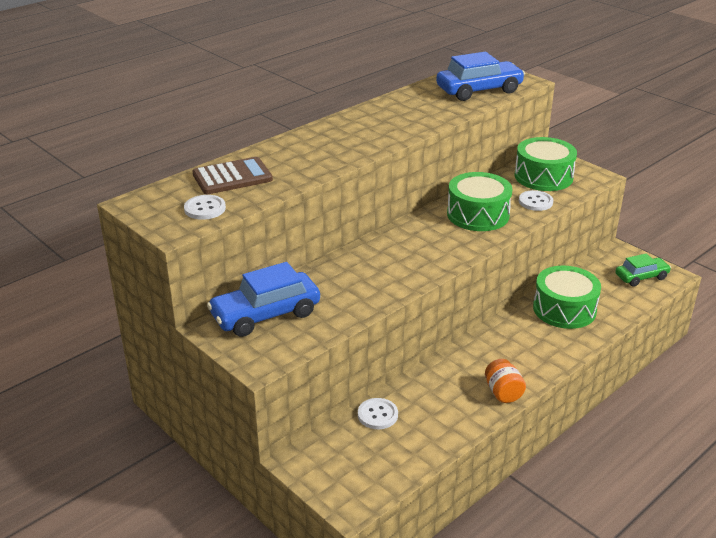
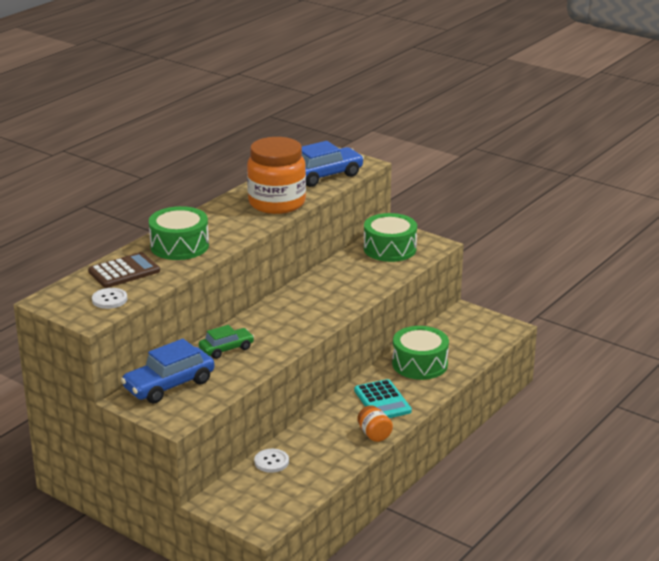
camera: 10 degrees left, 5 degrees down
(421, 115) = (277, 203): none -> orange jar
(478, 215) = (336, 287): green drum -> green drum (179, 246)
(517, 350) = (382, 401): none -> turquoise calculator
(535, 202) = (385, 272): white button -> none
(641, 277) = (485, 331): green car -> green car (226, 349)

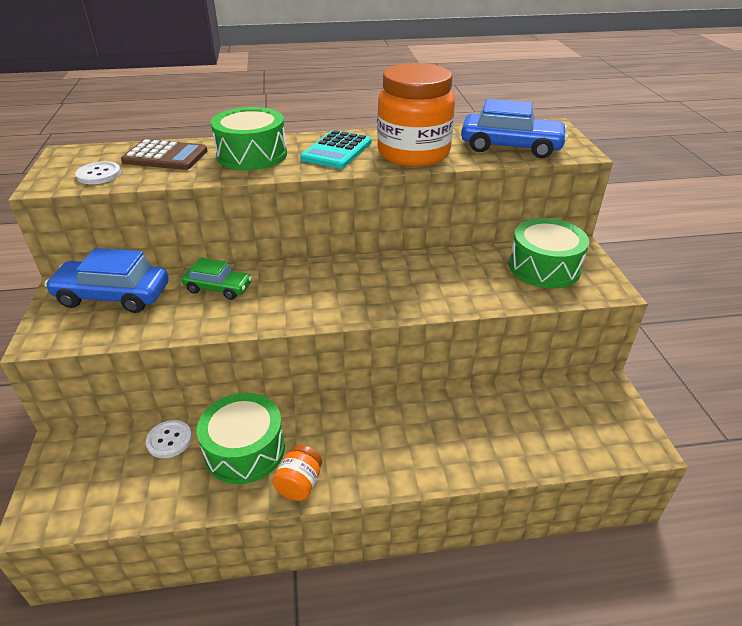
camera: 45 degrees right, 10 degrees up
(382, 401) = (368, 444): turquoise calculator -> turquoise calculator (336, 151)
(420, 364) = (470, 424): green drum -> green drum (245, 450)

